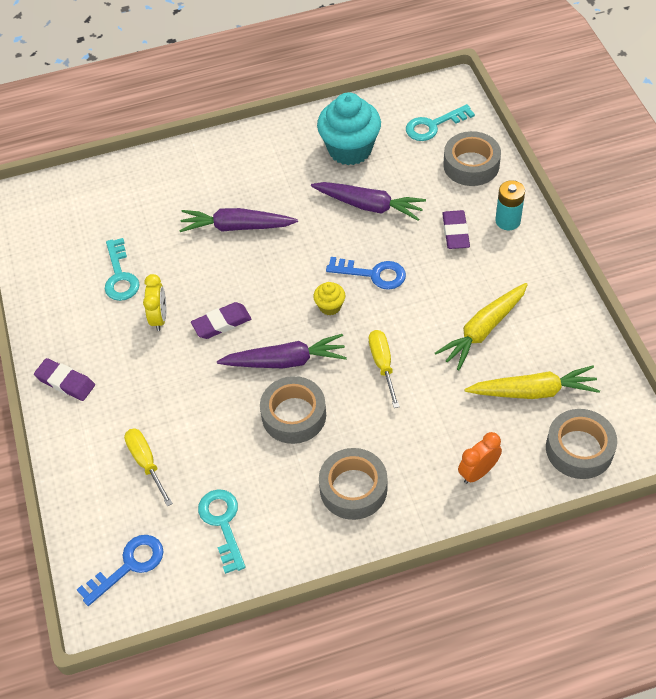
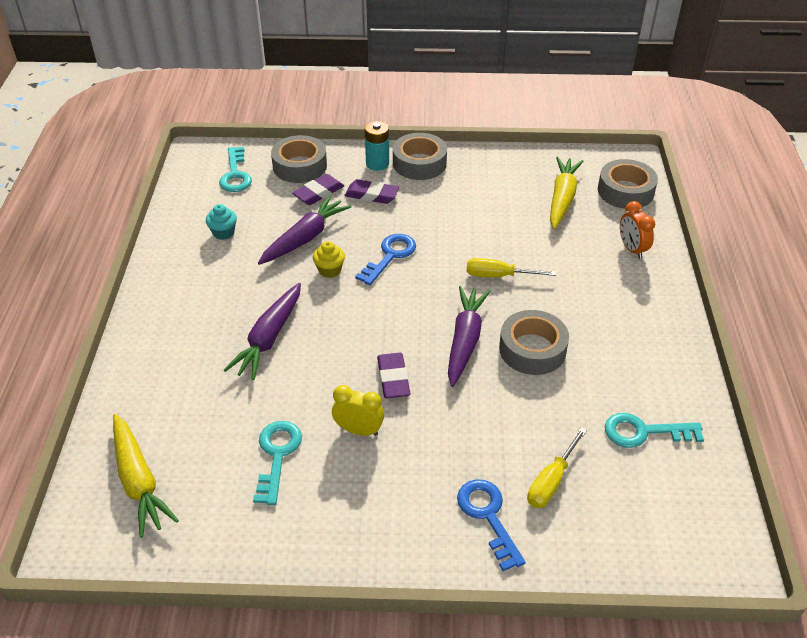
camera: 75 degrees left, 10 degrees down
(65, 382) = (409, 541): purple eraser -> purple eraser (318, 193)
(120, 276) = (277, 455): turquoise key -> turquoise key turned 90 degrees counterclockwise
(129, 565) = (678, 523): blue key -> blue key (488, 516)
(146, 462) = (551, 482): yellow screwdriver -> yellow screwdriver turned 45 degrees counterclockwise
(330, 306) = (413, 293): yellow cupcake -> yellow cupcake (329, 270)
(350, 149) = (223, 233): turquoise cupcake -> turquoise cupcake, size x0.46
(353, 488) = (628, 328): grey tape -> grey tape (419, 163)
(483, 330) = (488, 208): yellow carrot -> yellow carrot (139, 481)

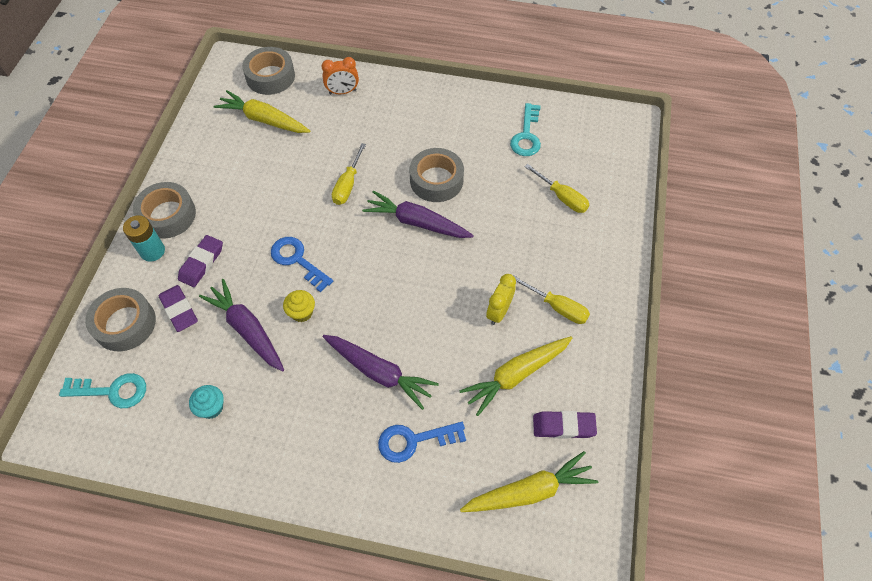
camera: 80 degrees left, 15 degrees up
(277, 455) = (516, 375): turquoise key -> yellow carrot
(375, 490) = (558, 308): none -> yellow screwdriver
(393, 378) = (448, 279): purple eraser -> purple eraser (563, 426)
(488, 516) = (587, 240): blue key -> blue key (414, 441)

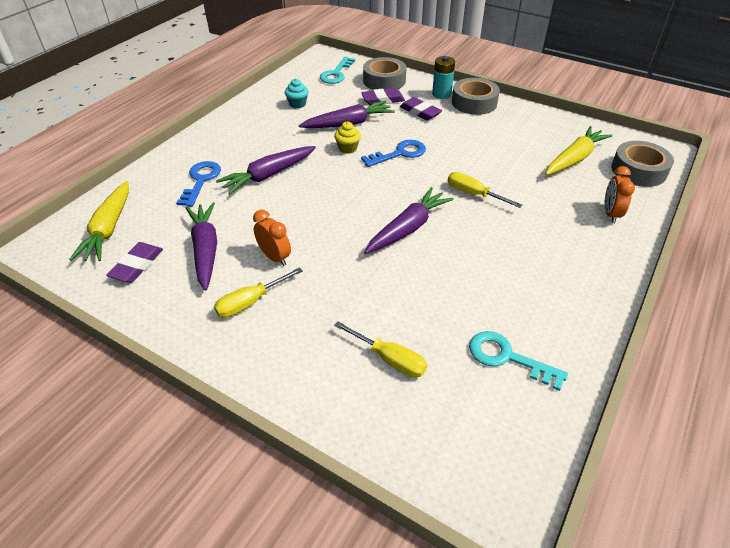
camera: 110 degrees right, 15 degrees down
(436, 180) = (458, 255): grey tape -> none
(499, 312) = (275, 257): yellow clock -> orange clock
(516, 375) = (206, 250): yellow carrot -> purple carrot
(562, 197) = (390, 359): yellow screwdriver -> yellow screwdriver turned 120 degrees counterclockwise

